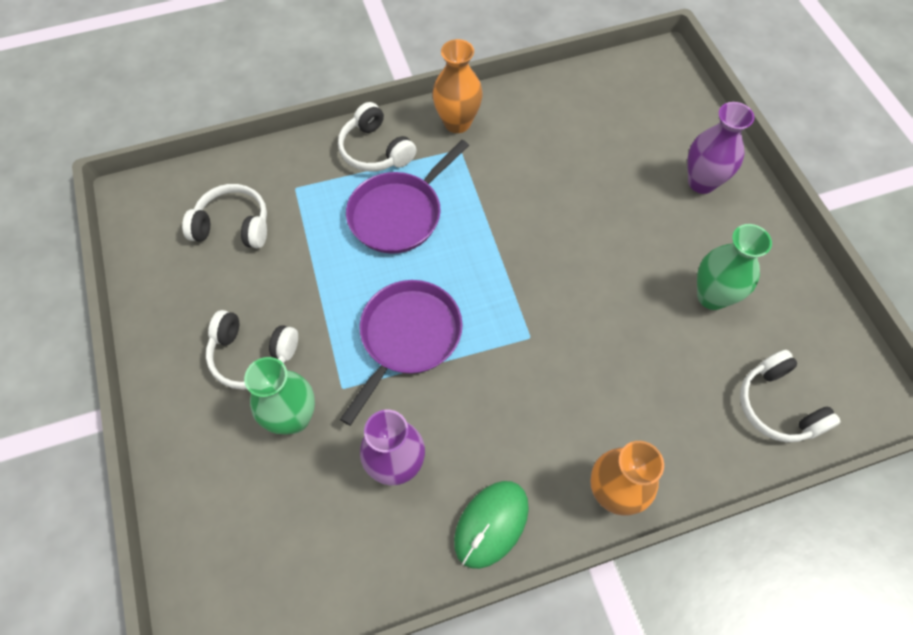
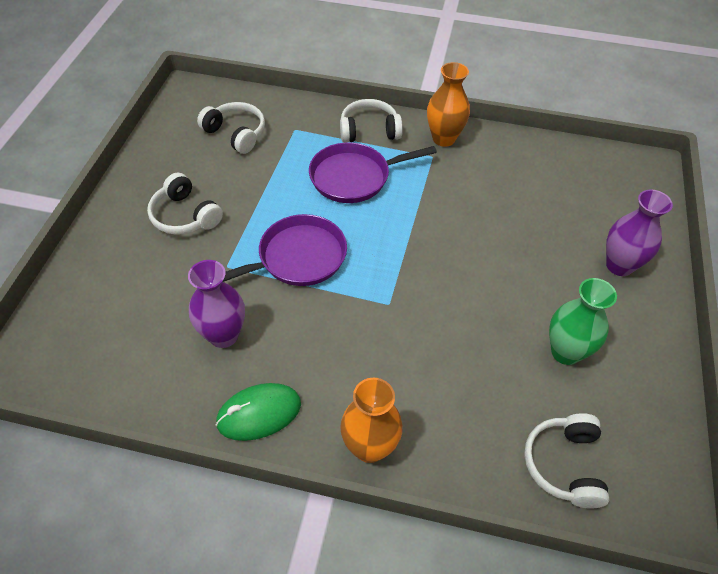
camera: 30 degrees right, 10 degrees down
(293, 418) = (180, 267): green vase -> none
(375, 150) = (369, 130): white headphones -> white headphones turned 90 degrees clockwise

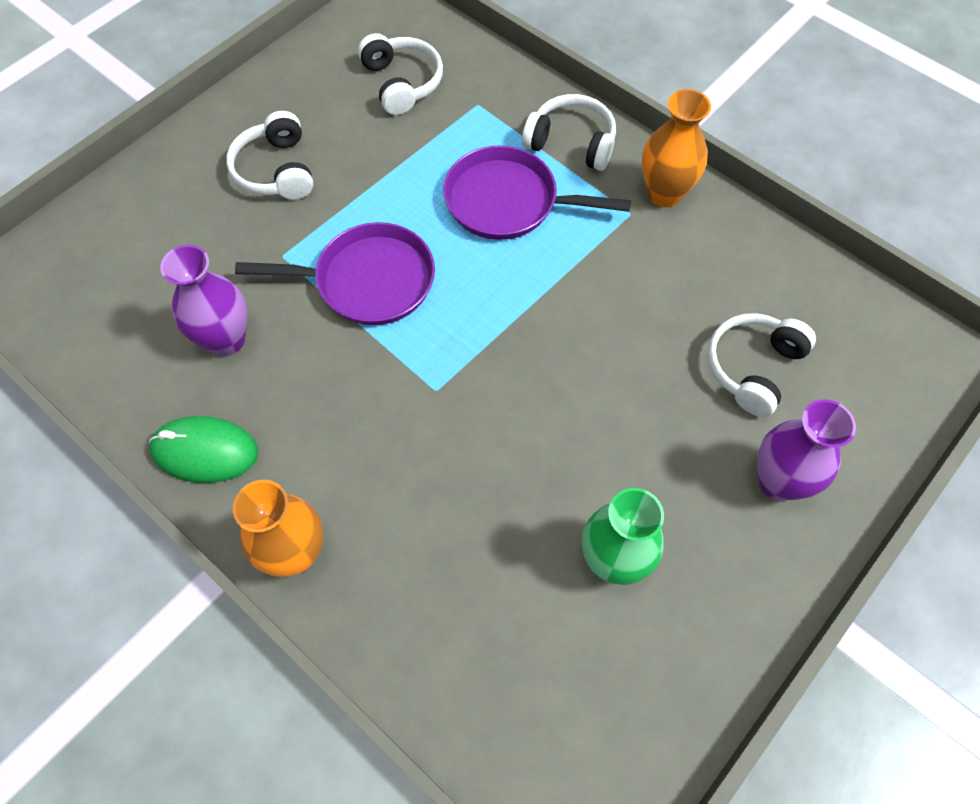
camera: 30 degrees right, 10 degrees up
(564, 464) = (505, 699): white headphones -> white headphones (753, 367)

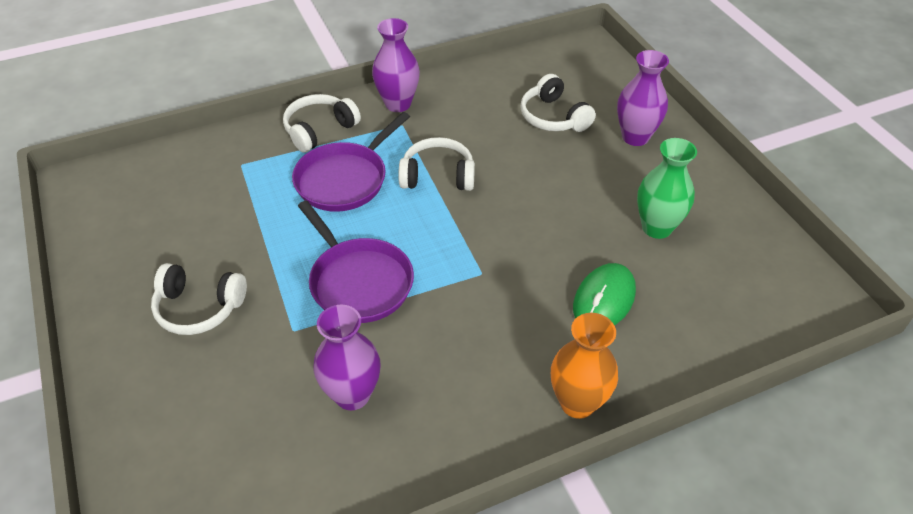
camera: 65 degrees left, 15 degrees down
(205, 451) = (454, 441): green mouse -> green mouse (604, 299)
(368, 281) = (358, 282): purple pan -> purple pan turned 120 degrees clockwise
(402, 83) = (179, 199): white headphones -> white headphones (438, 176)
(664, 194) = (398, 104): orange vase -> purple vase

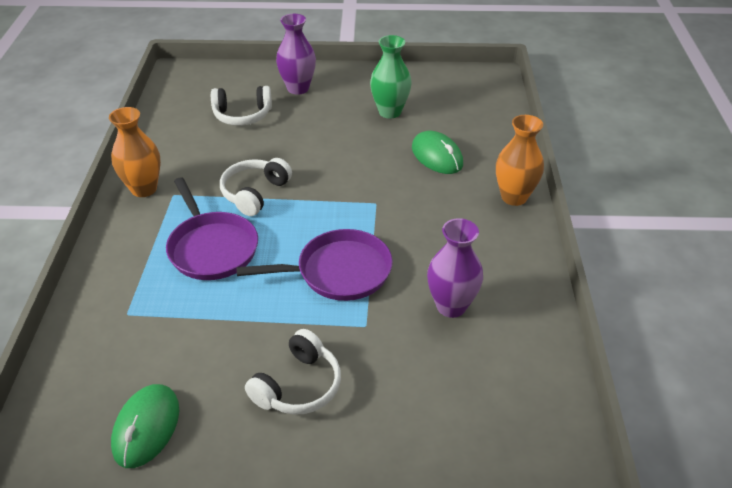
camera: 65 degrees left, 5 degrees down
(126, 230) = (146, 427): none -> green mouse
(319, 130) = (130, 247): white headphones -> none
(398, 104) = (144, 189): purple vase -> orange vase

